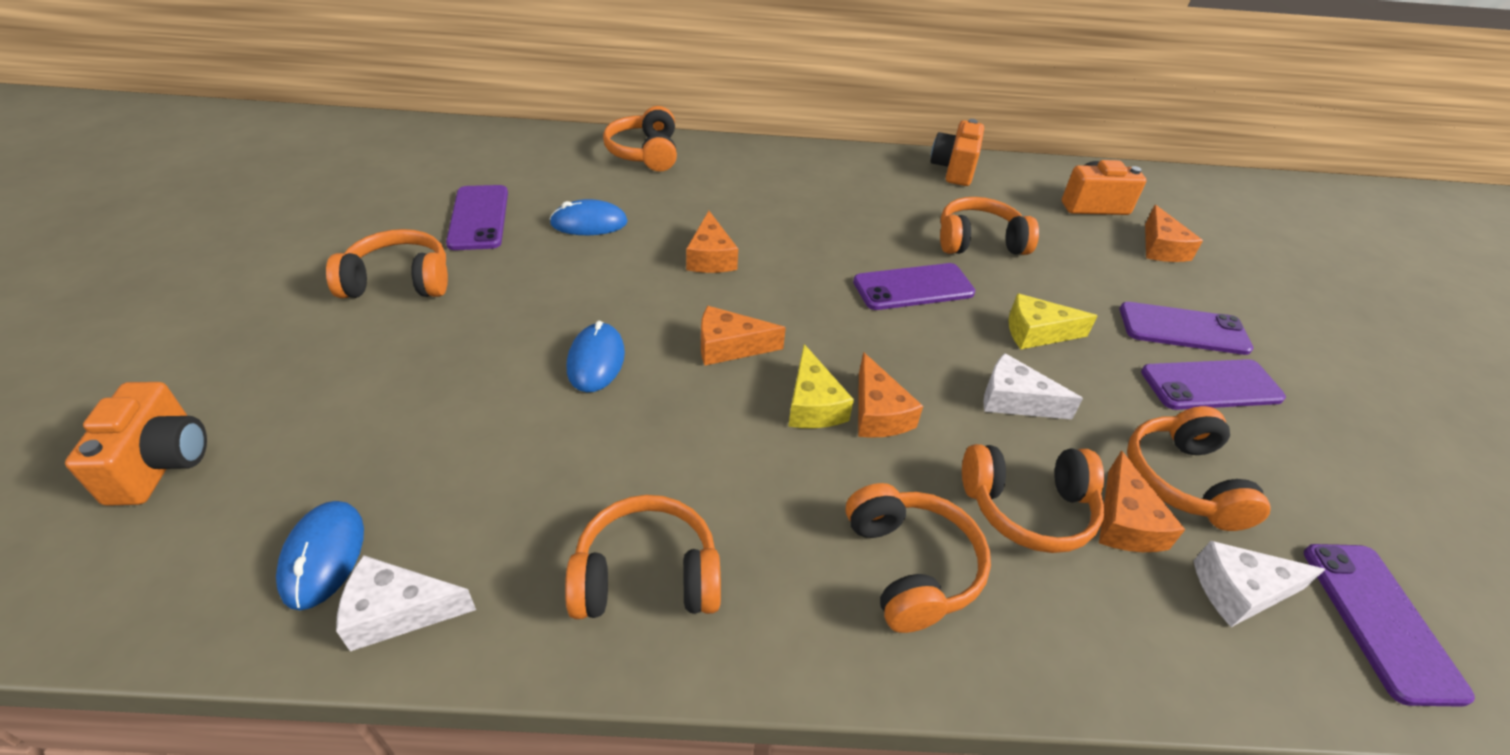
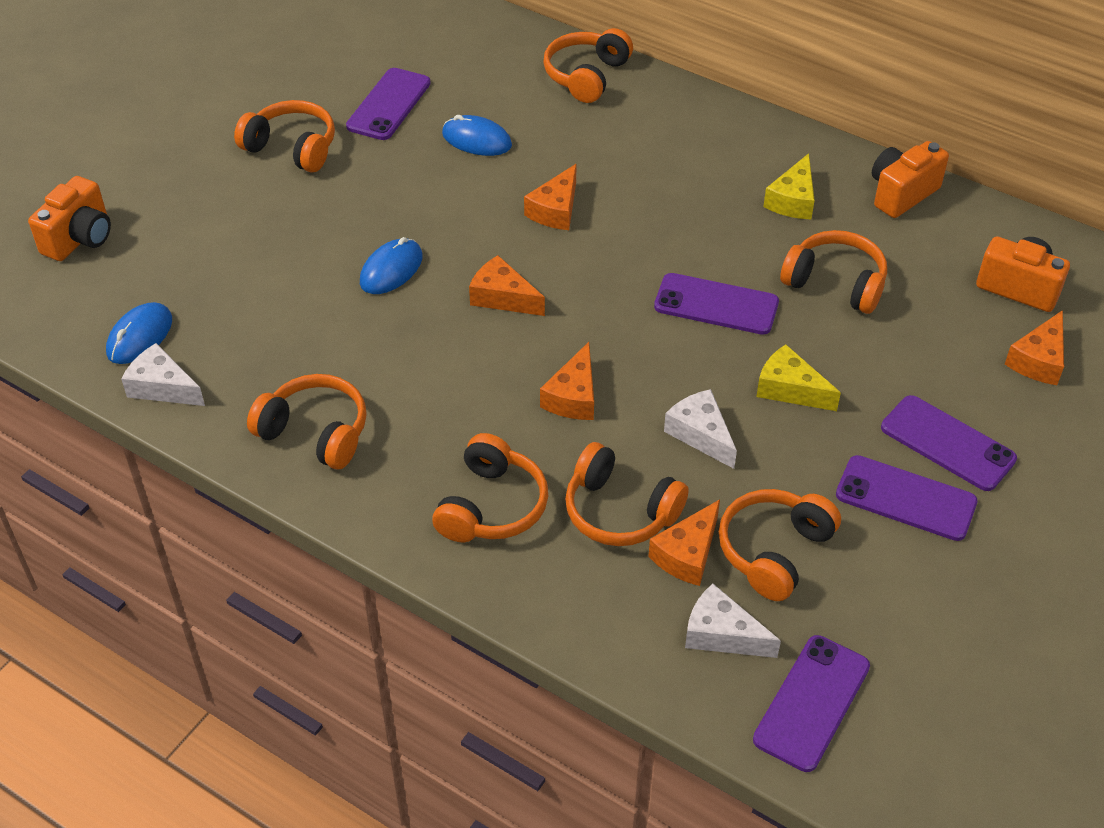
camera: 35 degrees right, 5 degrees up
(813, 404) = (527, 369): yellow cheese -> yellow cheese (793, 200)

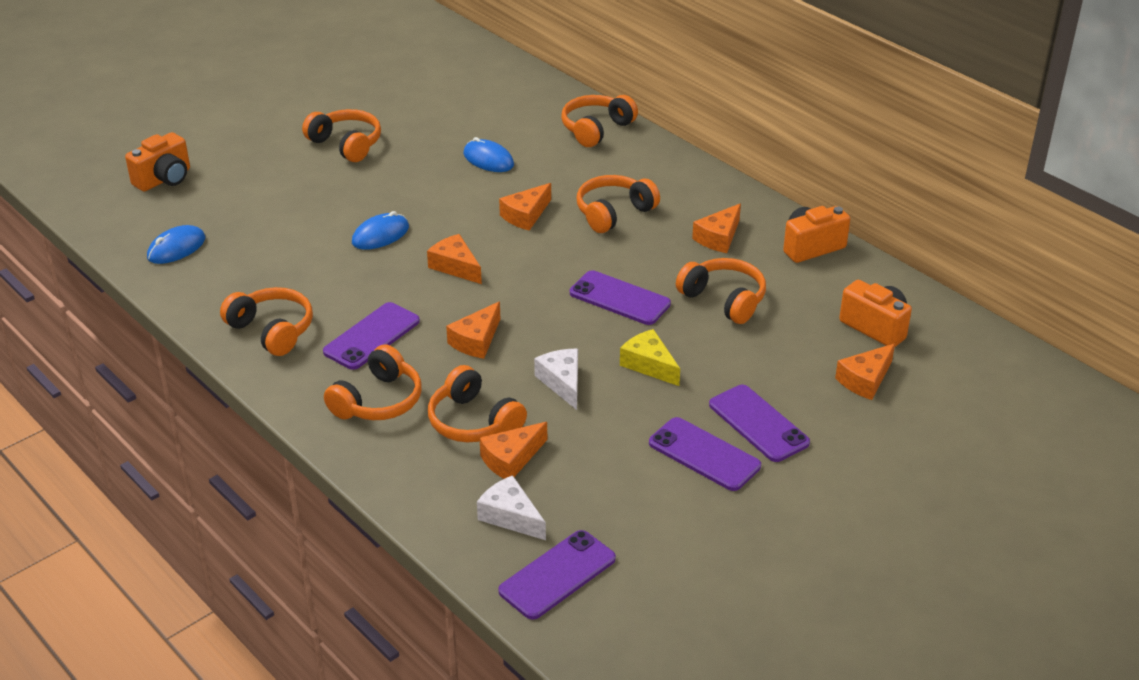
camera: 15 degrees right, 10 degrees down
(162, 387) = (177, 283): white cheese -> none
(388, 104) = (433, 126): purple phone -> purple phone (371, 336)
(774, 551) = (580, 470): orange headphones -> orange headphones (614, 213)
(793, 200) = (719, 238): yellow cheese -> orange cheese

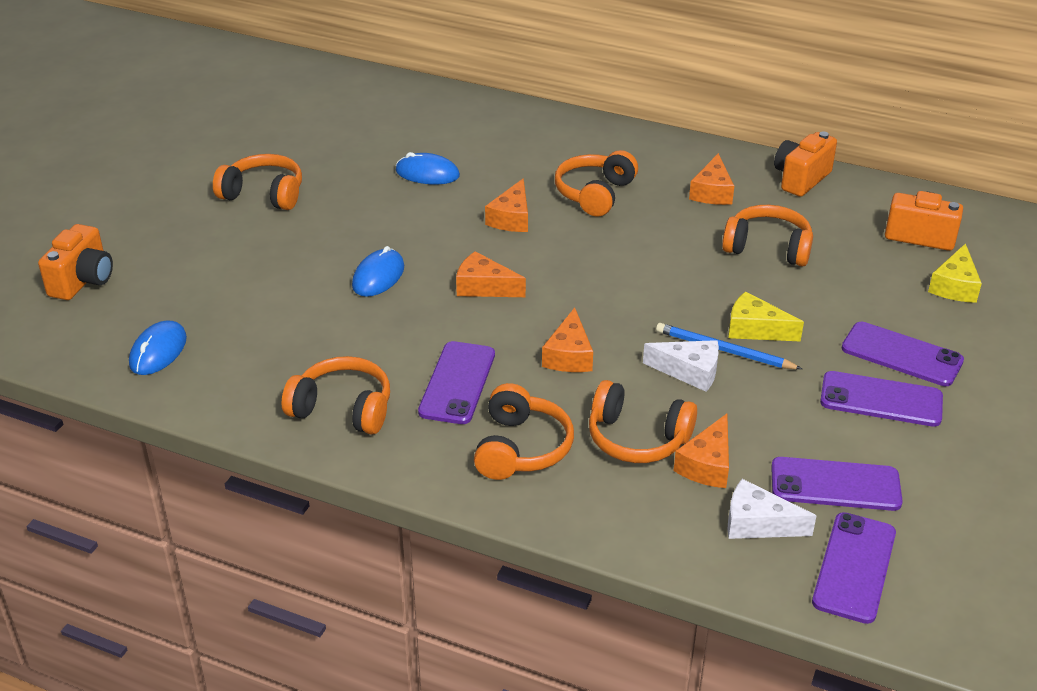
camera: 25 degrees left, 0 degrees up
(562, 382) = (689, 371): white cheese -> white cheese turned 150 degrees clockwise
(596, 129) = (509, 119): orange headphones -> none
(607, 374) = (724, 350): none -> blue pencil
(619, 298) = (672, 273): purple phone -> purple phone (835, 484)
(865, 380) = (954, 286): orange cheese -> yellow cheese

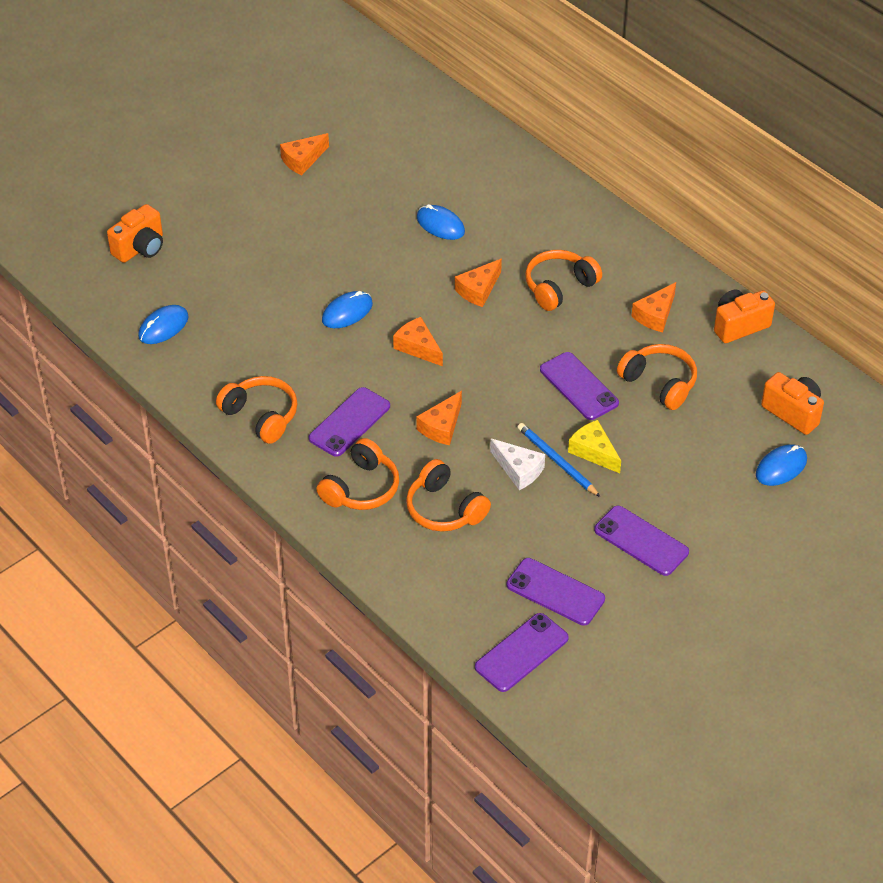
camera: 25 degrees right, 10 degrees up
(264, 194) = (305, 206): orange headphones -> none
(707, 464) = (478, 545): orange cheese -> orange cheese (303, 160)
(757, 523) = (481, 599): white cheese -> none
(901, 355) = (687, 511): purple phone -> purple phone (578, 386)
(954, 286) = (781, 467): yellow cheese -> blue mouse

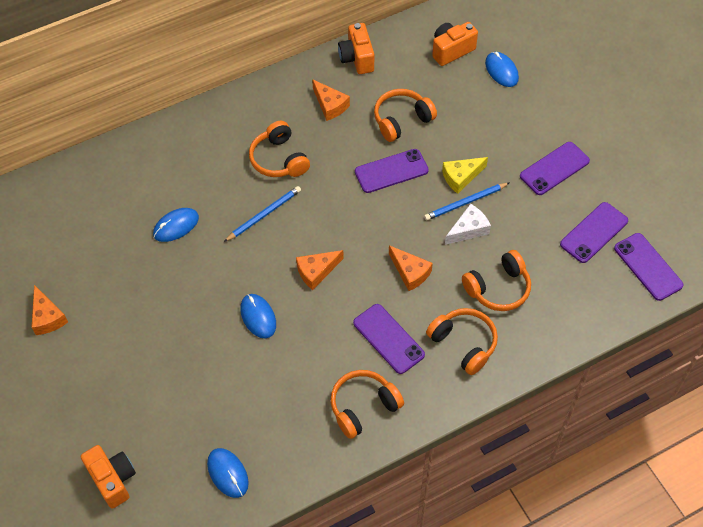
camera: 75 degrees left, 10 degrees up
(478, 290) = (264, 215): orange cheese -> blue pencil

